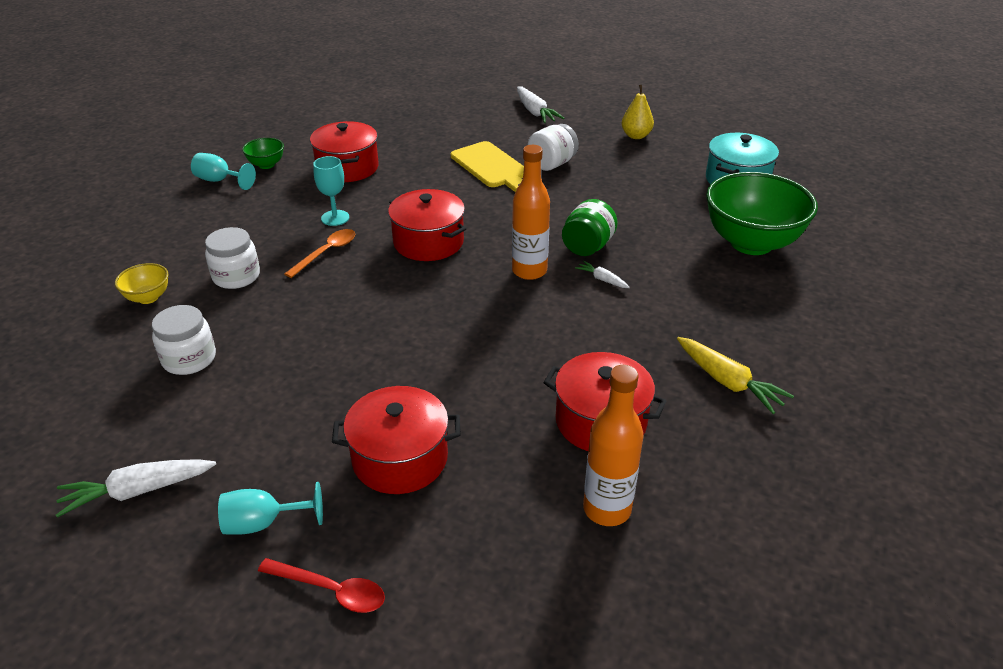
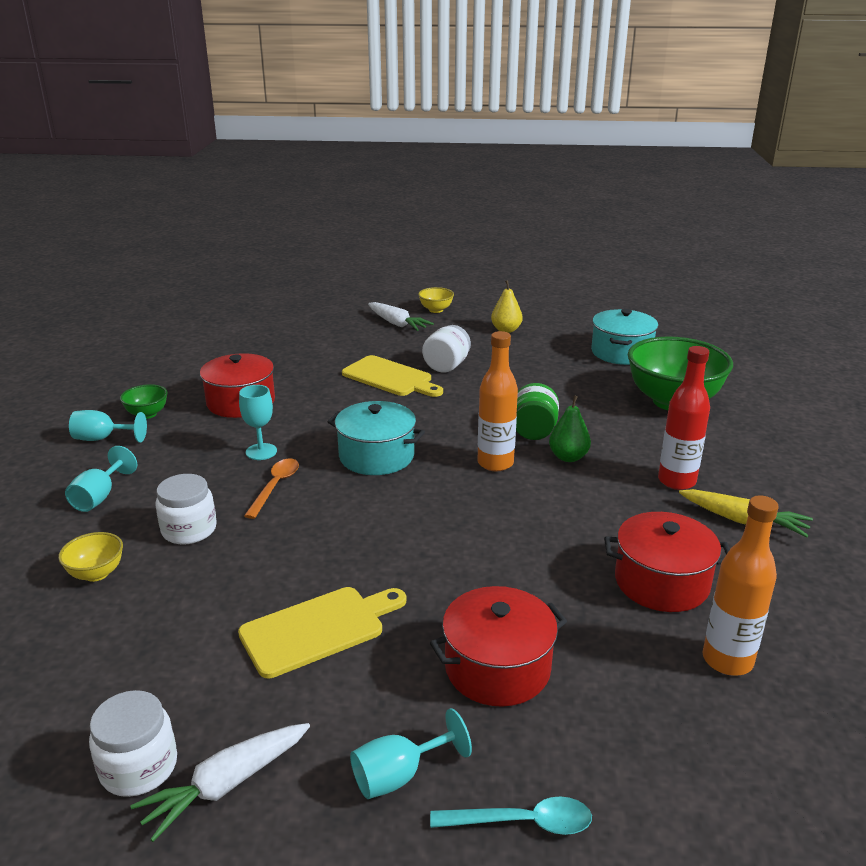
camera: 20 degrees left, 10 degrees down
(187, 232) = (99, 497): none -> turquoise goblet
(189, 359) = (191, 626): white jar -> white jar (139, 767)
(281, 386) = (318, 629): none -> yellow cutting board
(331, 590) = (522, 822): red spoon -> turquoise spoon
(428, 242) = (376, 456): red pot -> turquoise pot
(582, 103) = (436, 310): none -> yellow bowl
(602, 279) = (568, 457): white carrot -> green pear
(691, 326) = (676, 481): none -> red bottle

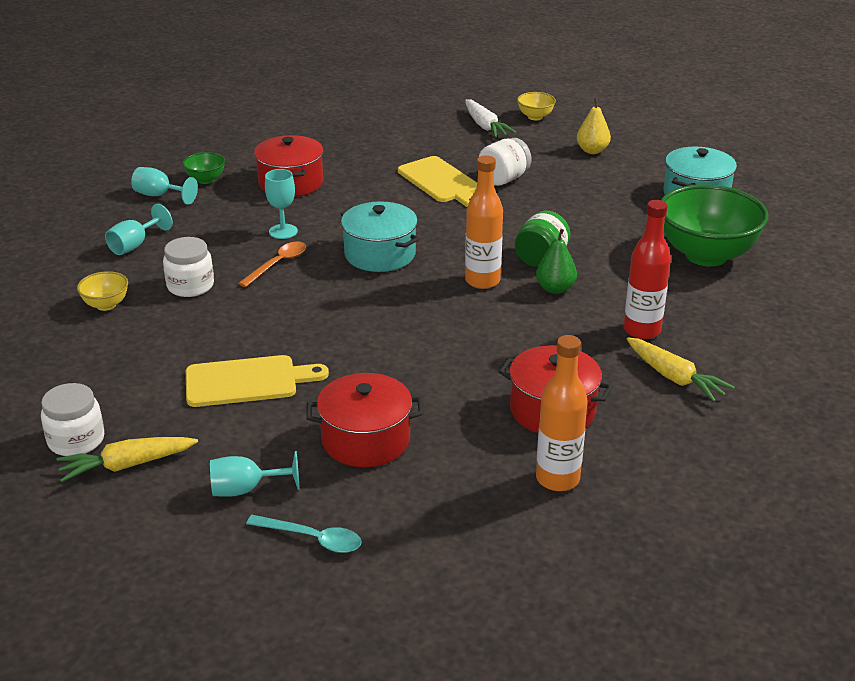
camera: 20 degrees right, 5 degrees up
(226, 785) = (127, 465): white carrot -> yellow carrot

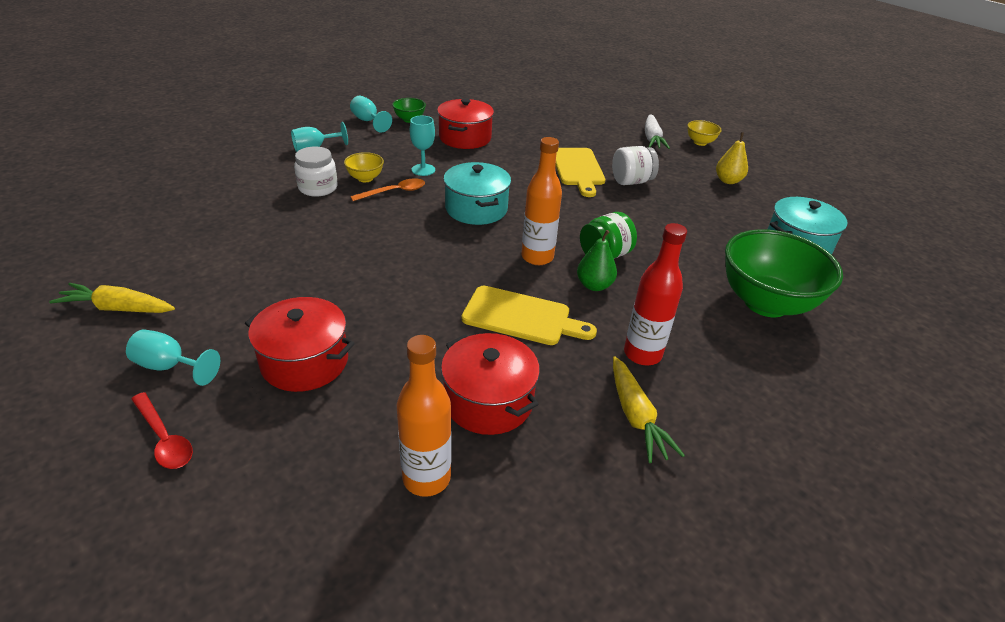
camera: 25 degrees right, 5 degrees up
(76, 440) = (112, 274): white jar -> none
(106, 305) = (249, 183): yellow bowl -> yellow bowl (365, 178)
(247, 381) = (274, 274): yellow cutting board -> yellow cutting board (522, 317)
(312, 539) = (164, 438): turquoise spoon -> red spoon

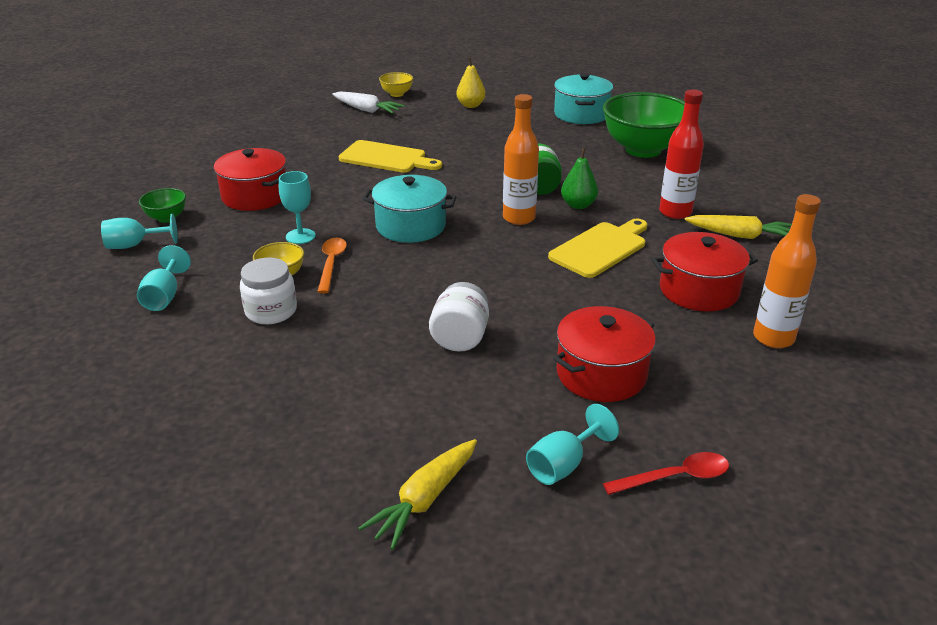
camera: 60 degrees left, 5 degrees down
(631, 181) = (433, 142): white jar -> white jar (460, 338)

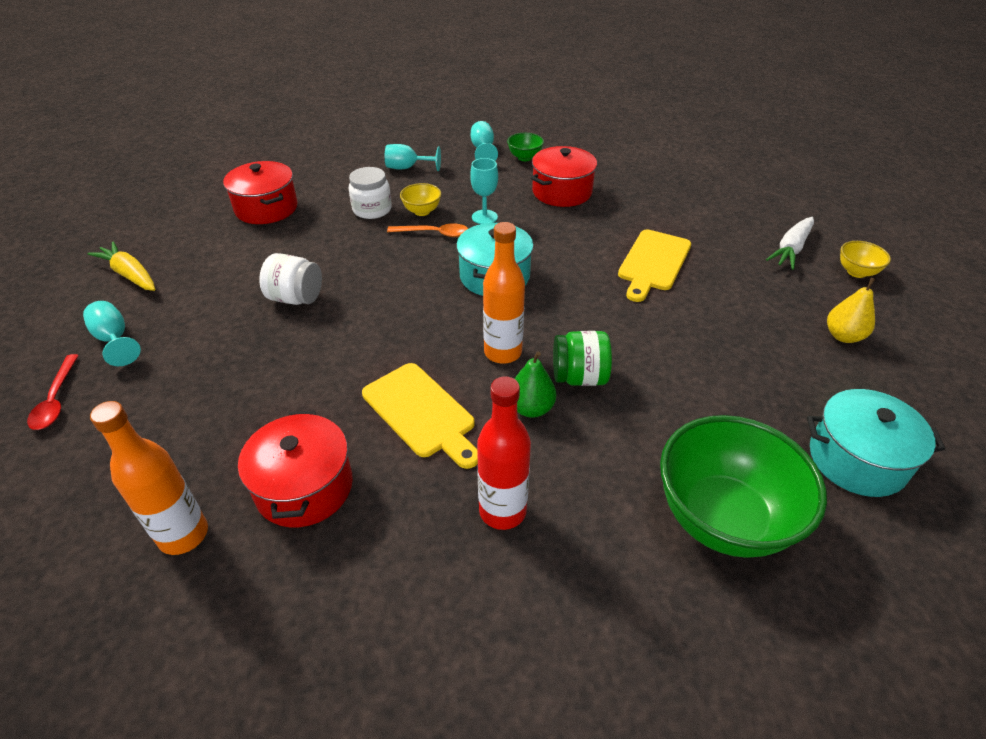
camera: 95 degrees right, 10 degrees up
(601, 374) = (203, 377): red pot -> red pot (266, 208)
(740, 236) = (422, 578): yellow carrot -> none

